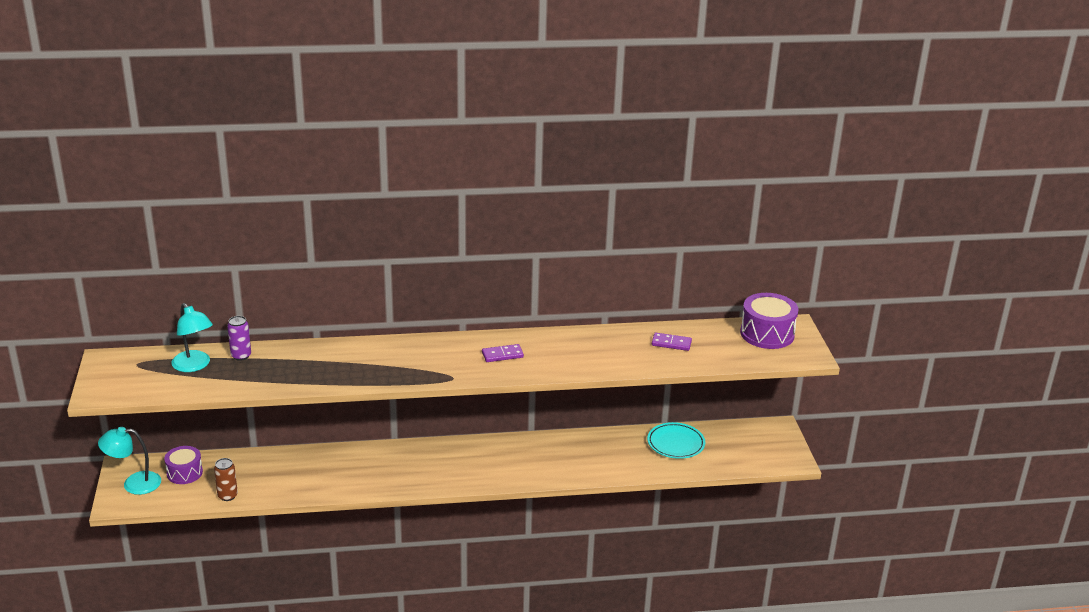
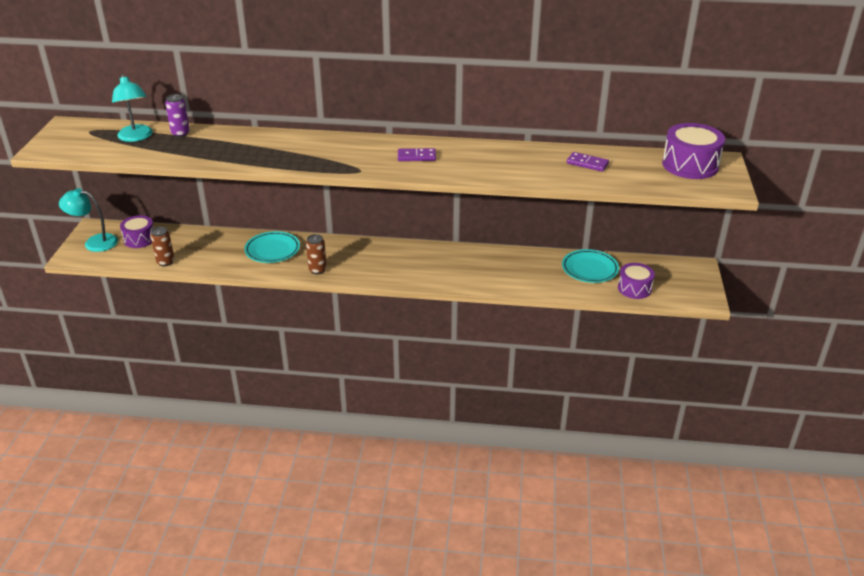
camera: 15 degrees right, 5 degrees up
(340, 466) = (272, 250): none -> turquoise plate
(399, 482) = (317, 270): none -> brown can
(725, 458) = (634, 288): none -> purple drum

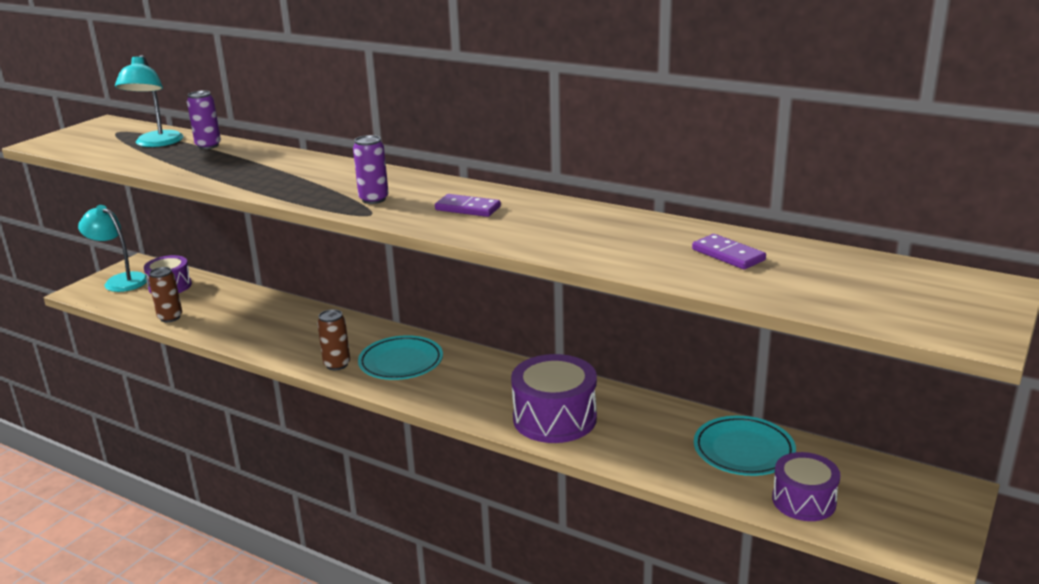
camera: 25 degrees right, 10 degrees down
(272, 250) = (305, 328): turquoise plate -> turquoise plate (401, 362)
(350, 159) = (374, 199): none -> purple can
(690, 165) = (921, 285): purple drum -> purple drum (554, 418)

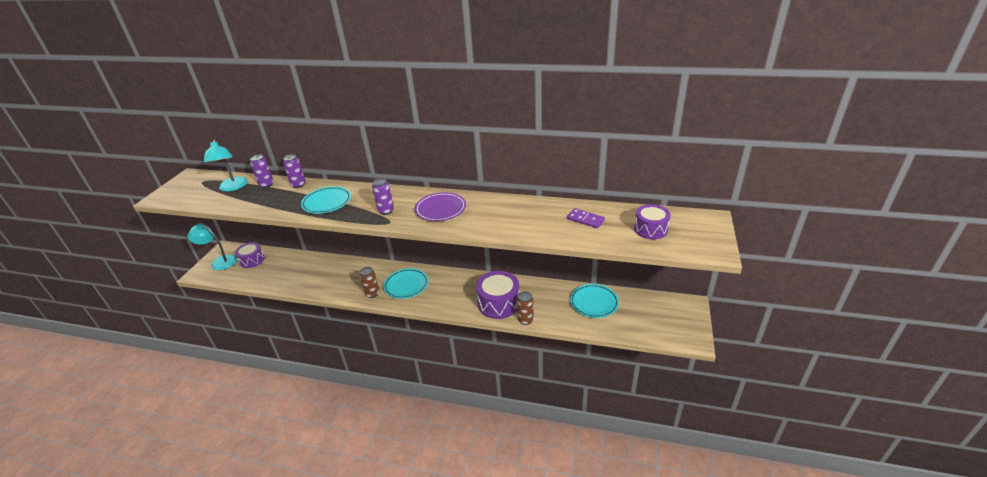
camera: 15 degrees left, 10 degrees up
(170, 317) = (262, 281): brown can -> brown can (525, 320)
(256, 151) = (298, 185): none -> purple can
(286, 177) = (327, 202): none -> turquoise plate
(468, 208) = (440, 209): purple domino -> purple plate
(804, 501) = (630, 325): purple drum -> purple drum (650, 229)

